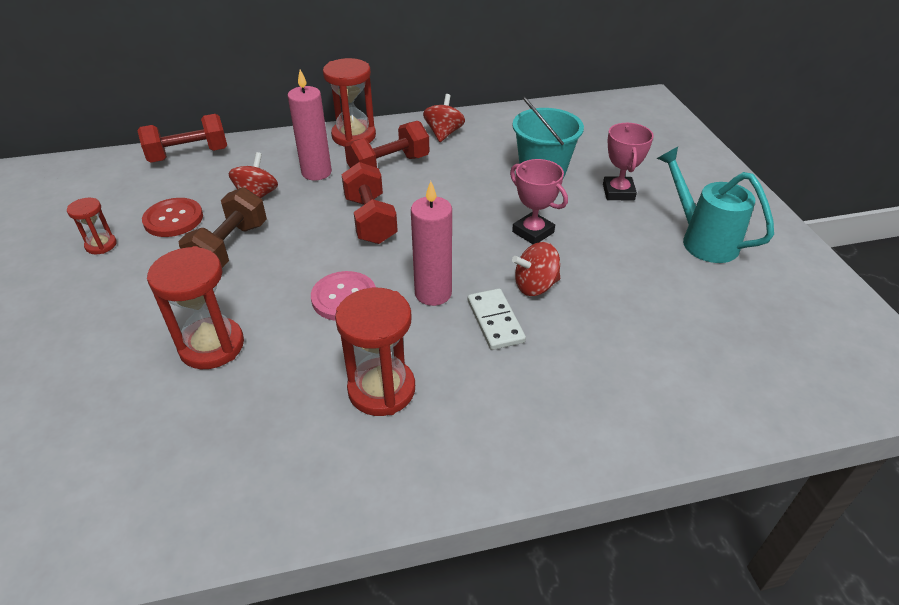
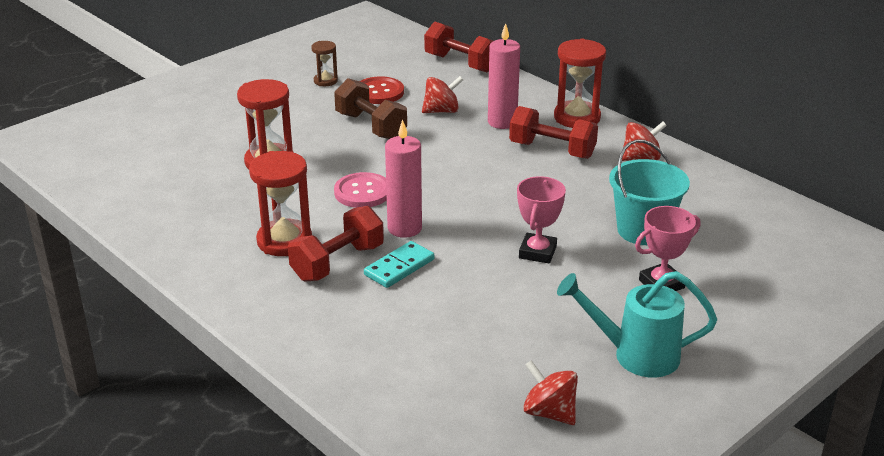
camera: 60 degrees right, 10 degrees down
(101, 245) = (325, 81): red hourglass -> brown hourglass
(230, 247) = (371, 126): brown dumbbell -> brown dumbbell turned 60 degrees clockwise
(370, 220) = (466, 169): red dumbbell -> red dumbbell (337, 262)
(495, 321) = (399, 267): white domino -> turquoise domino
(535, 286) = (462, 274): red spinning top -> red spinning top (549, 412)
(702, 240) = (636, 355): turquoise watering can -> turquoise watering can turned 105 degrees counterclockwise

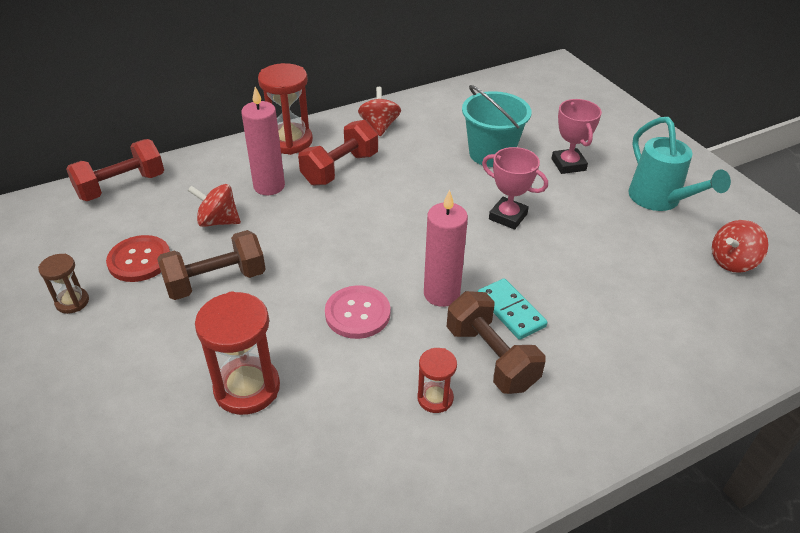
camera: 75 degrees left, 10 degrees up
(284, 241) = (435, 398): red hourglass -> red hourglass, size x0.55
(337, 262) = (491, 357): red dumbbell -> brown dumbbell
(441, 111) = (218, 221): red spinning top -> red spinning top turned 75 degrees counterclockwise
(636, 355) = (659, 200): turquoise watering can -> turquoise watering can turned 45 degrees counterclockwise

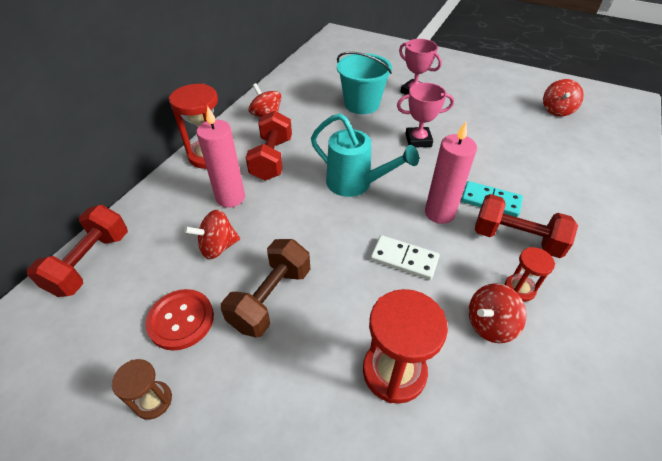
camera: 35 degrees left, 5 degrees up
(357, 313) = (404, 259): pink button -> white domino
(369, 407) = (489, 324): none -> red spinning top
(491, 357) = (516, 239): brown dumbbell -> red dumbbell
(659, 200) = (484, 92): turquoise watering can -> turquoise watering can (355, 184)

